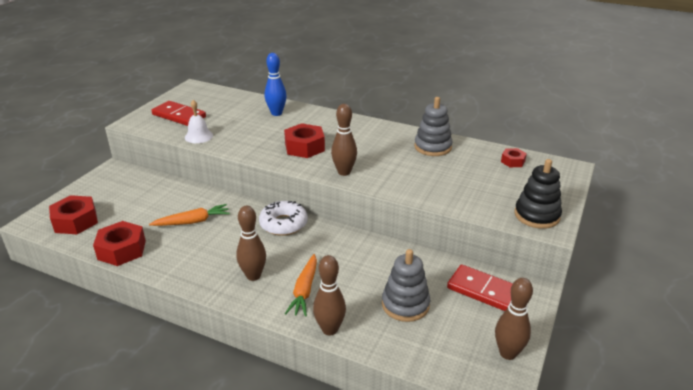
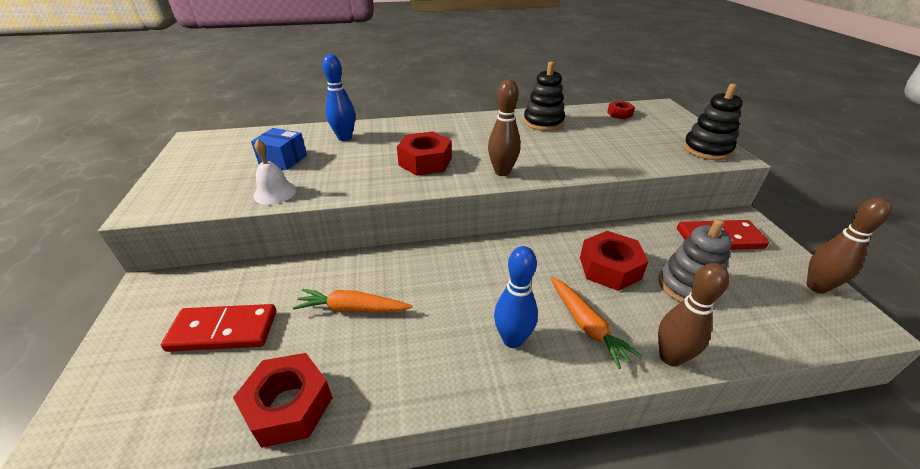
camera: 35 degrees left, 5 degrees up
(75, 221) = (153, 401): red nut -> red nut (609, 268)
(179, 116) = (214, 177): red domino -> red domino (223, 331)
(192, 222) = (353, 308): orange carrot -> orange carrot turned 120 degrees counterclockwise
(225, 116) = (283, 159): none -> blue box
(253, 276) = (512, 340): brown bowling pin -> blue bowling pin
(283, 224) = (466, 259): white donut -> none
(432, 147) = (543, 122): grey stacking toy -> black stacking toy

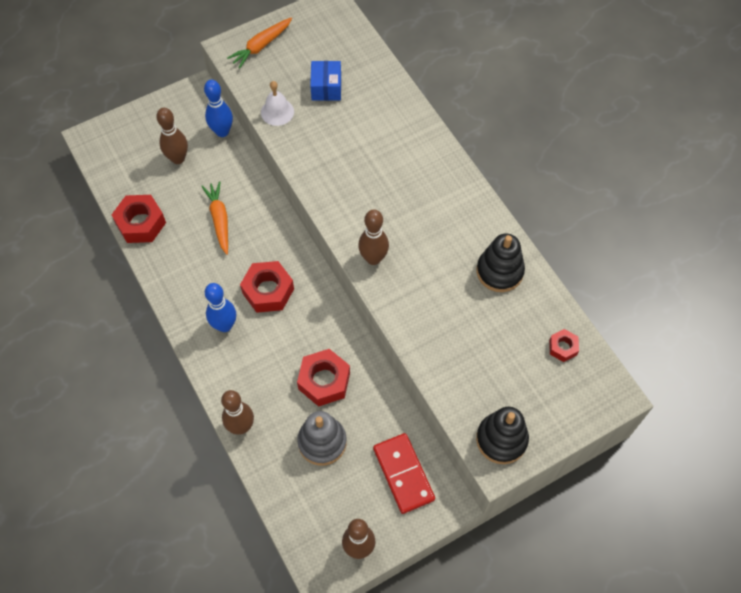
camera: 70 degrees right, 25 degrees up
(223, 331) = (178, 158): red domino -> brown bowling pin
(345, 138) = (384, 111): blue bowling pin -> blue bowling pin (222, 132)
(425, 161) = (367, 193): red nut -> red nut (268, 291)
(586, 325) = (253, 370): orange carrot -> orange carrot (261, 46)

